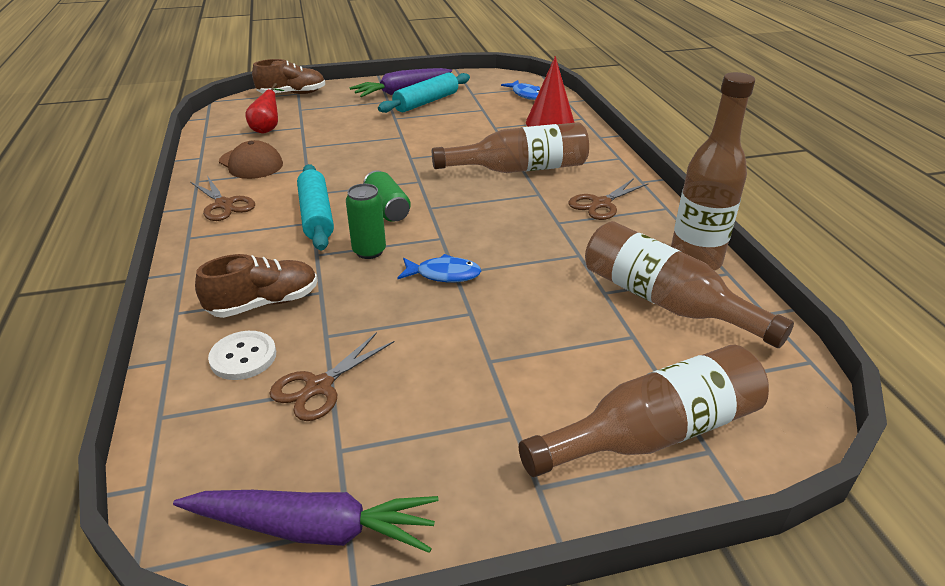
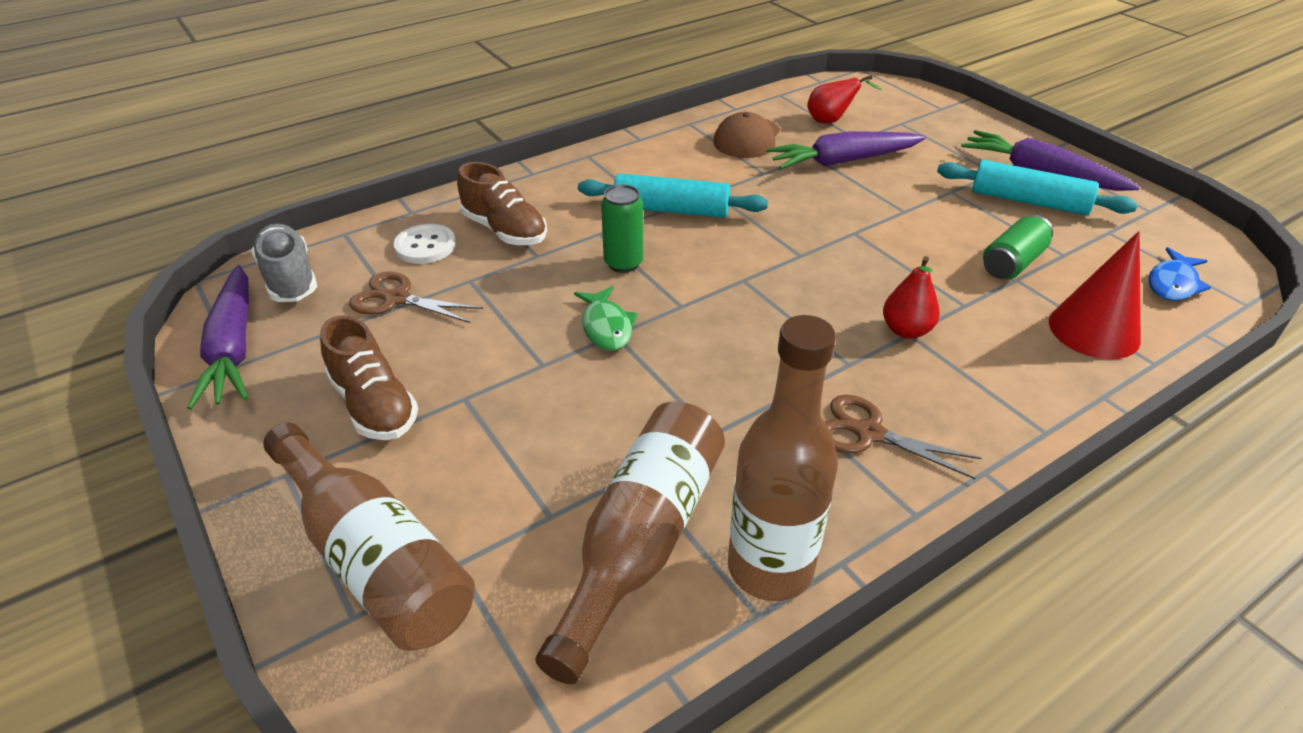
camera: 70 degrees right, 5 degrees up
(212, 471) = (289, 279): none -> grey shoe
(224, 204) = (655, 152): brown scissors -> none
(292, 94) = (935, 105): brown shoe -> brown shoe (374, 405)
(316, 216) = (671, 210): turquoise rolling pin -> turquoise rolling pin turned 45 degrees clockwise
(324, 139) = (842, 161): none -> purple carrot
(387, 209) = (717, 250): green can -> green can (1012, 263)
(444, 274) = (606, 327): blue fish -> green fish
(519, 169) = (906, 330): brown bottle -> red pear

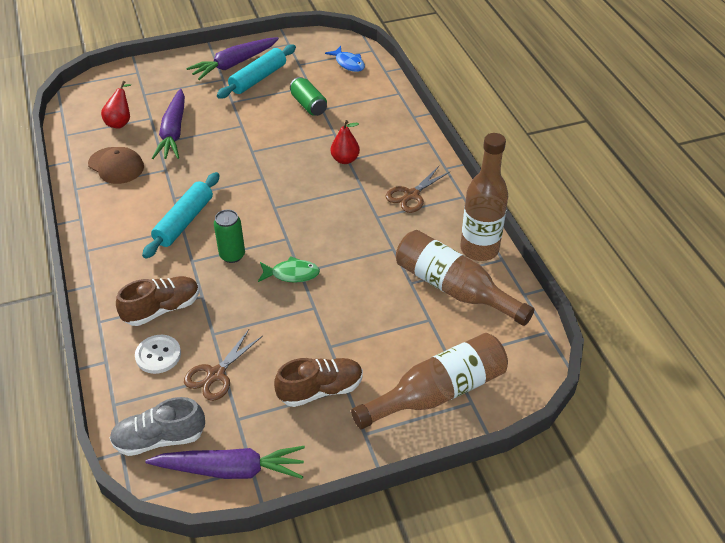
camera: 75 degrees left, 5 degrees up
(1094, 330) = (370, 101): red cone -> none

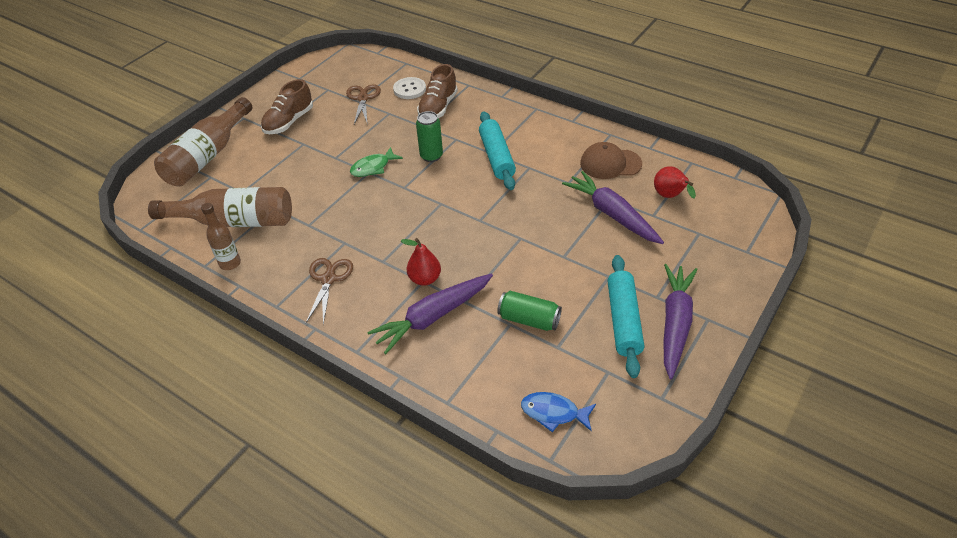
camera: 145 degrees right, 0 degrees up
(159, 438) = (362, 64): grey shoe -> none
(231, 469) = (309, 73): purple carrot -> purple carrot (432, 317)
(479, 249) = (230, 263): brown bottle -> brown bottle, size x0.54

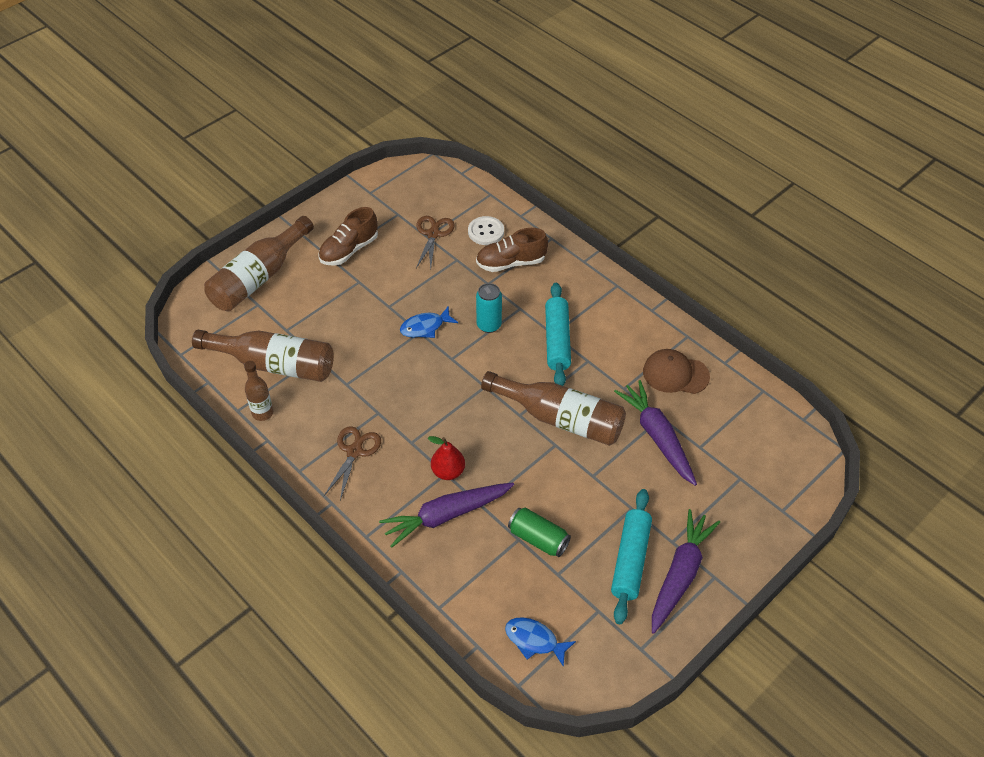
camera: 10 degrees right, 5 degrees up
(373, 167) = (425, 327): green fish -> blue fish
(431, 156) = (489, 325): green can -> turquoise can
(438, 107) = (511, 263): brown shoe -> brown shoe turned 45 degrees clockwise
(518, 216) = (560, 418): none -> brown bottle
(670, 196) = (725, 428): red pear -> none

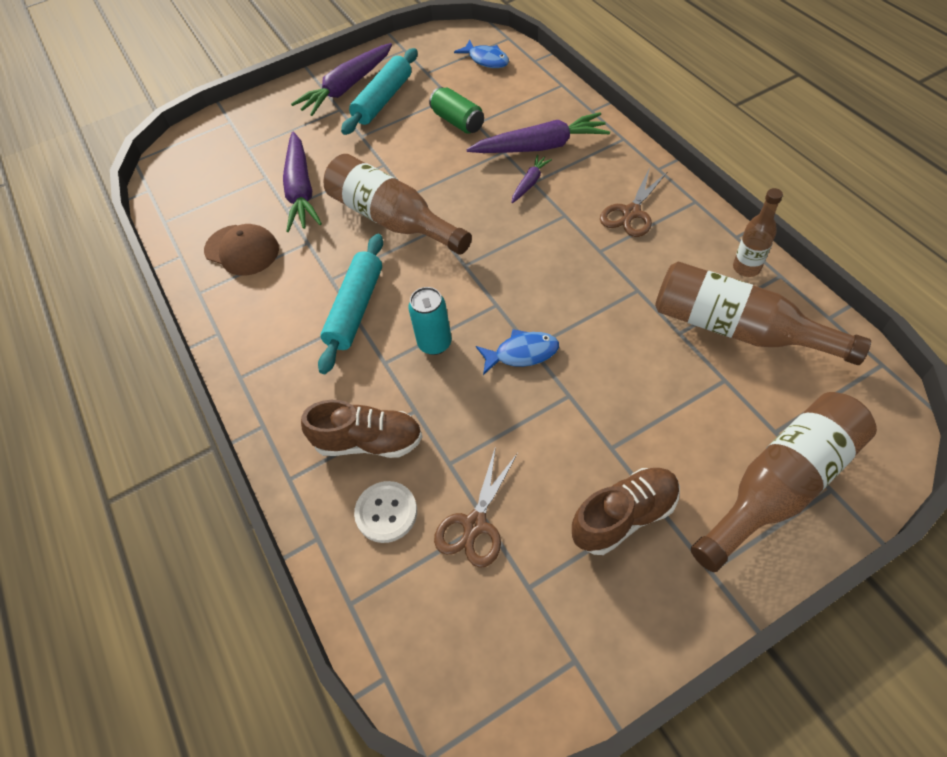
camera: 160 degrees left, 5 degrees up
(448, 472) = (530, 183): red pear -> purple carrot

